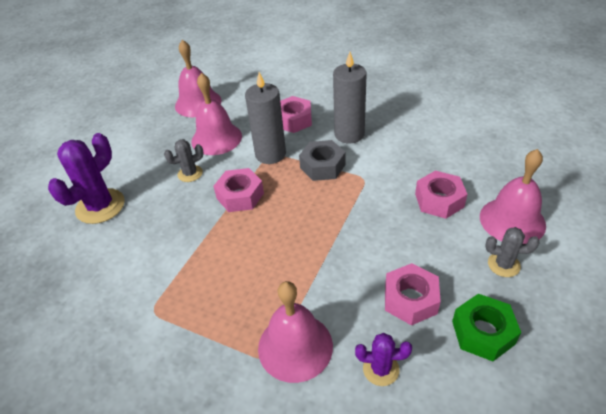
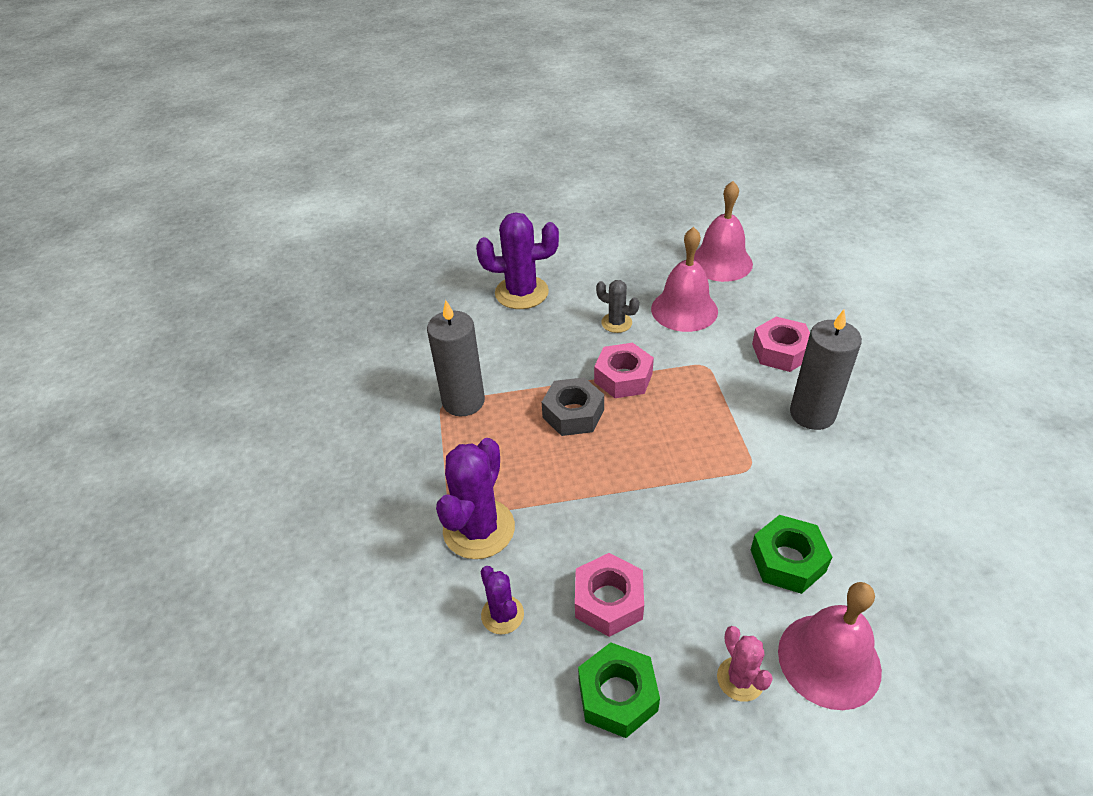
camera: 55 degrees right, 0 degrees up
(270, 154) = (705, 365): grey candle -> grey candle (463, 401)
(295, 346) = (479, 529): pink bell -> purple cactus
(322, 166) = (732, 419): grey nut -> grey nut (573, 414)
(439, 200) = (787, 560): pink nut -> green nut
(503, 265) = (740, 679): grey cactus -> pink cactus

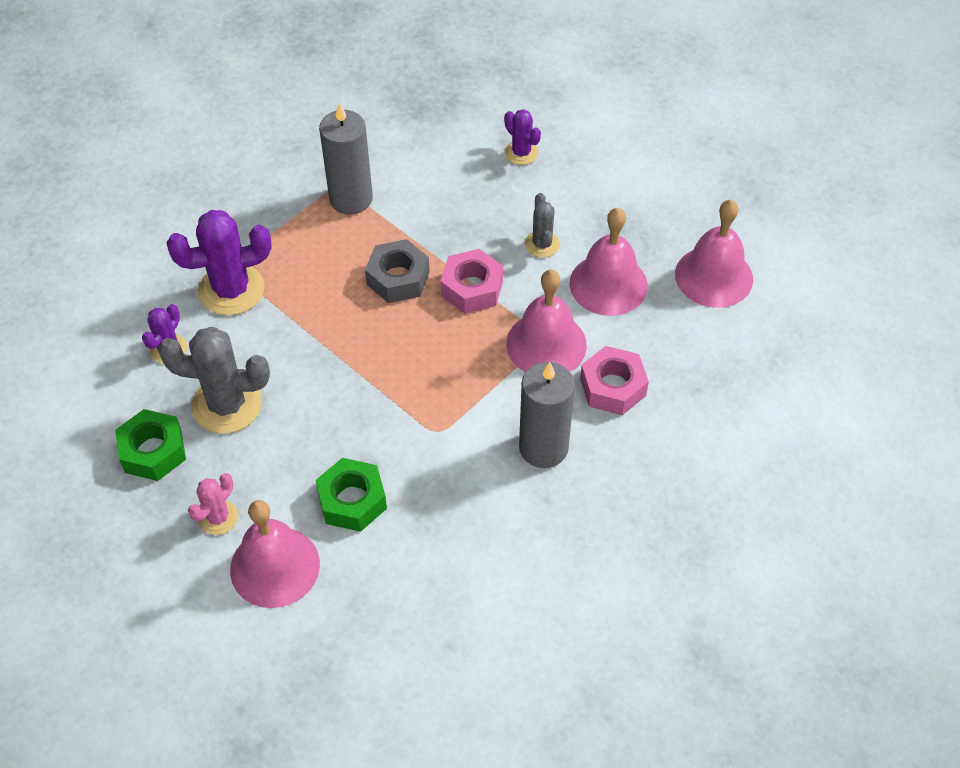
camera: 50 degrees right, 10 degrees up
(521, 293) = (521, 153): purple cactus -> purple cactus, size x0.54
(608, 601) = (227, 405): pink nut -> grey cactus
(713, 365) = (546, 344): none -> pink bell

